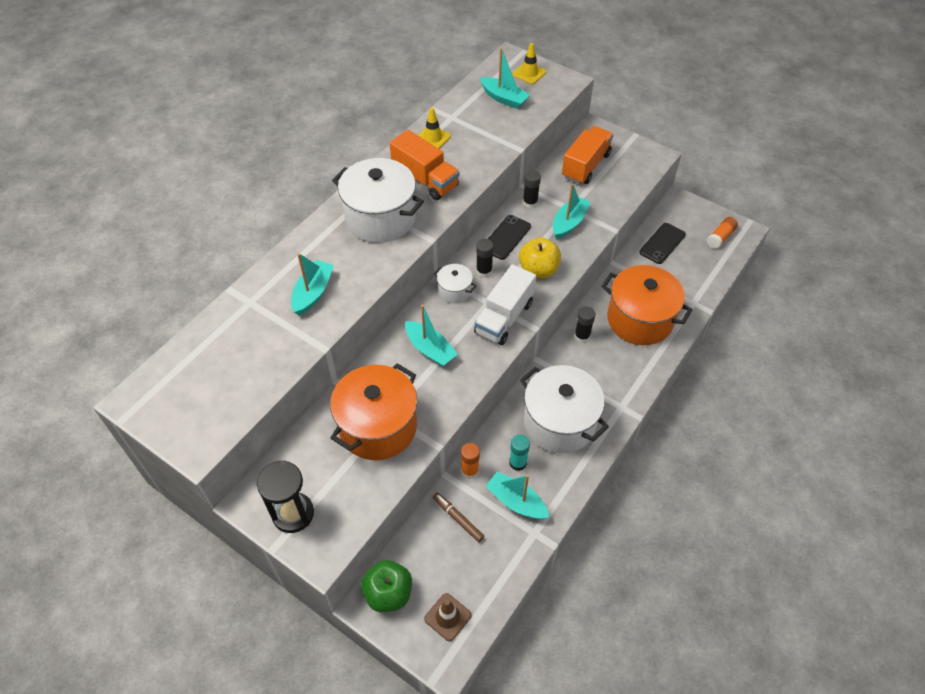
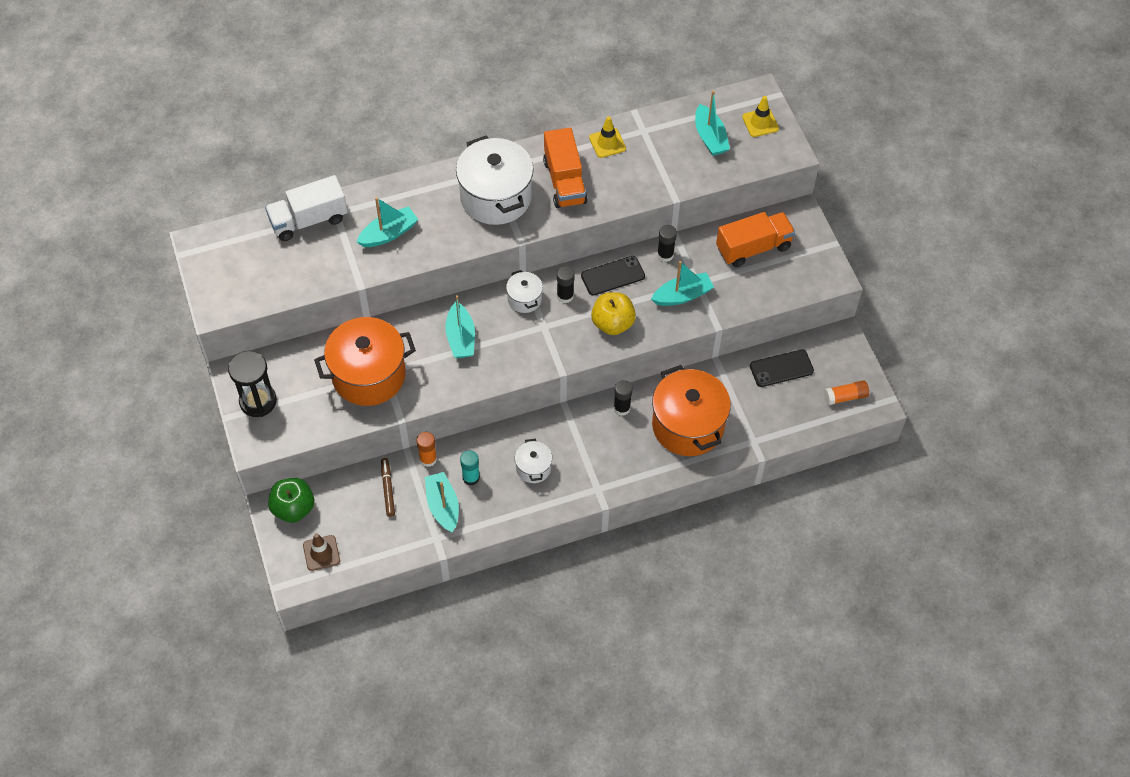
camera: 35 degrees right, 5 degrees up
(504, 317) = (544, 348): white truck -> white truck (309, 220)
(559, 423) = (533, 468): white pot -> white pot, size x0.48

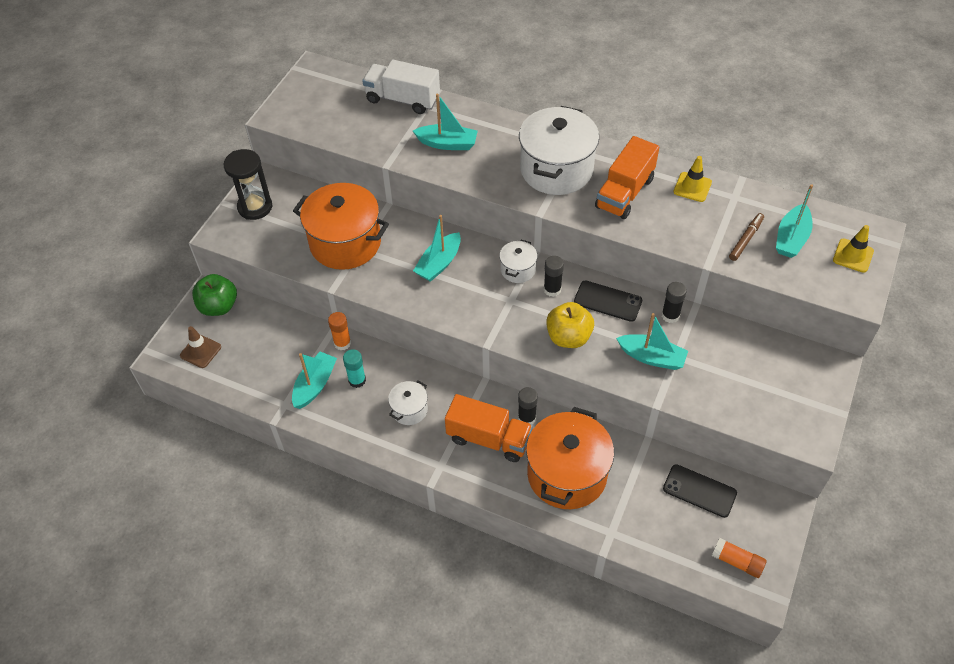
camera: 45 degrees right, 5 degrees down
(388, 489) = (292, 342): brown marker -> brown marker (745, 239)
(753, 248) = (757, 363): orange truck -> orange truck (489, 438)

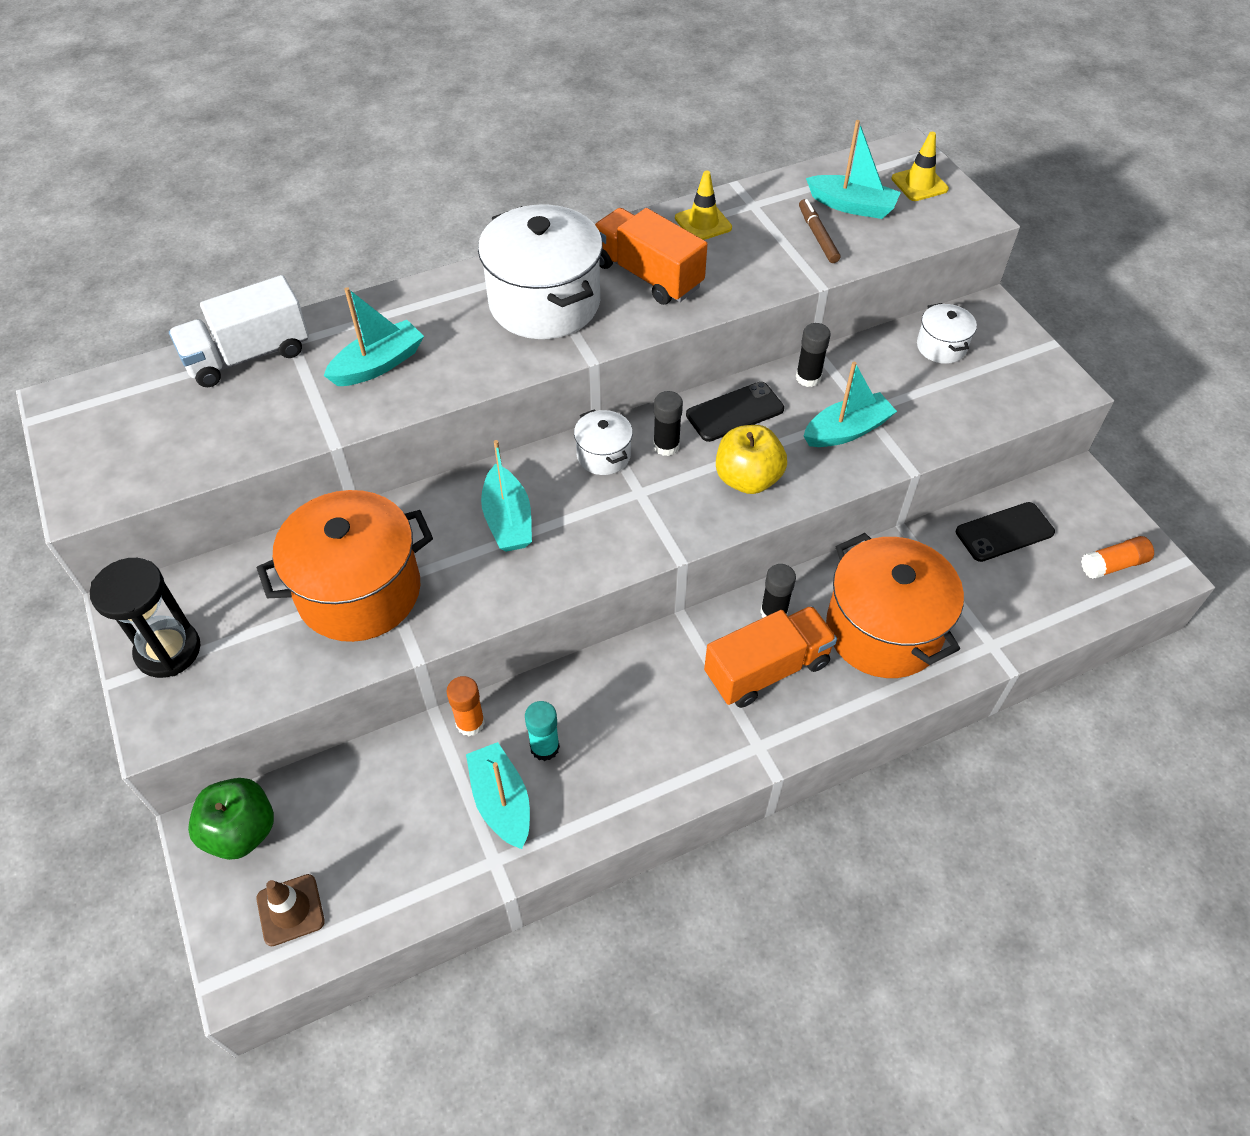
camera: 50 degrees left, 0 degrees up
(409, 410) = (647, 721): white pot -> white pot (941, 347)
(624, 193) = (647, 275): orange truck -> orange truck turned 150 degrees clockwise
(791, 238) = (852, 206): turquoise boat -> turquoise boat turned 45 degrees counterclockwise

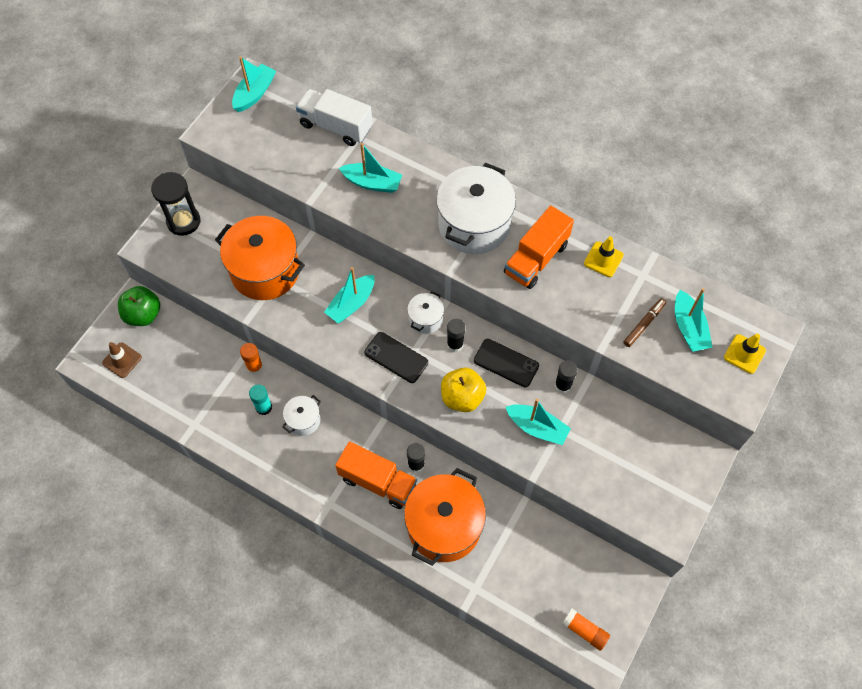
camera: 55 degrees right, 10 degrees up
(501, 802) = (224, 408): turquoise boat -> turquoise boat (254, 93)
(647, 275) = (536, 258): orange truck -> orange truck turned 150 degrees counterclockwise
(941, 347) = (649, 443): white pot -> white pot (303, 420)
(1004, 532) = (563, 557): black phone -> black phone (396, 357)

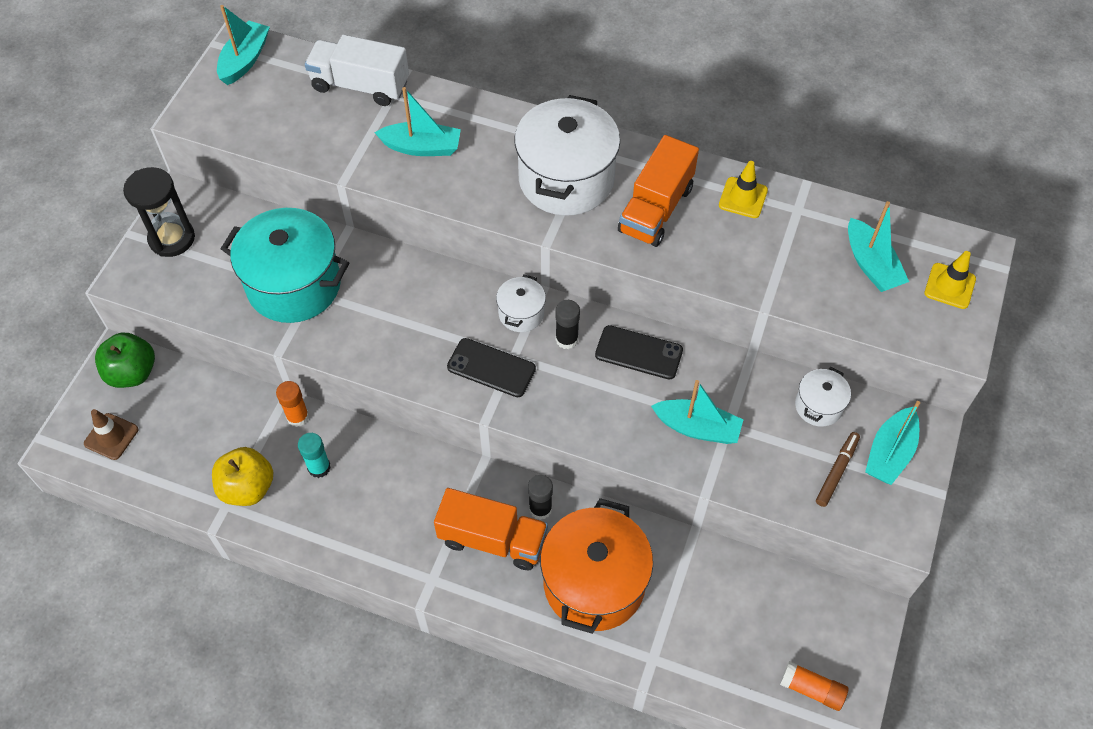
camera: 10 degrees left, 5 degrees down
(265, 271) = (294, 285): orange pot -> turquoise pot
(303, 420) = (376, 476): white pot -> white pot (818, 406)
(351, 304) = (418, 309): turquoise boat -> turquoise boat (889, 453)
(462, 397) = (590, 405): yellow apple -> yellow apple (247, 488)
(563, 385) = (719, 369): black glue stick -> none
(644, 324) = (813, 269): brown marker -> brown marker (836, 471)

